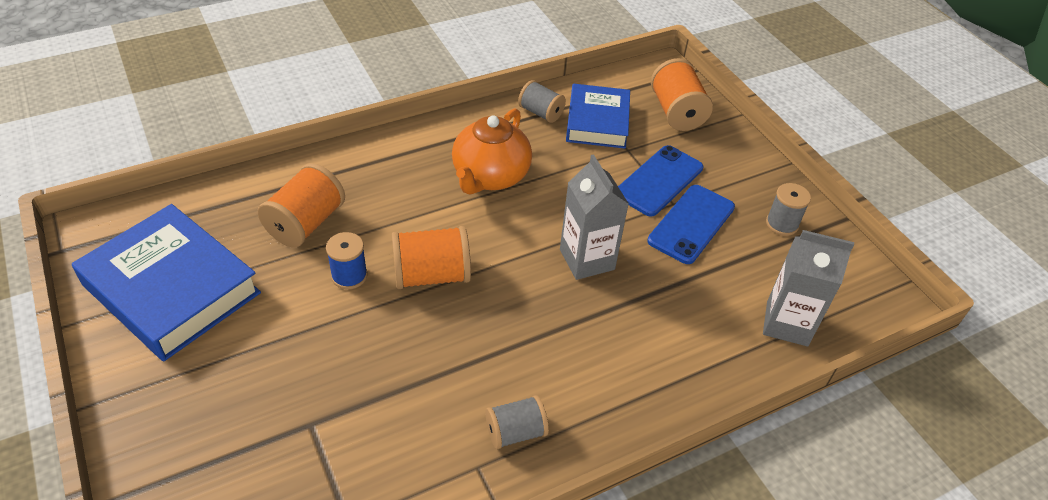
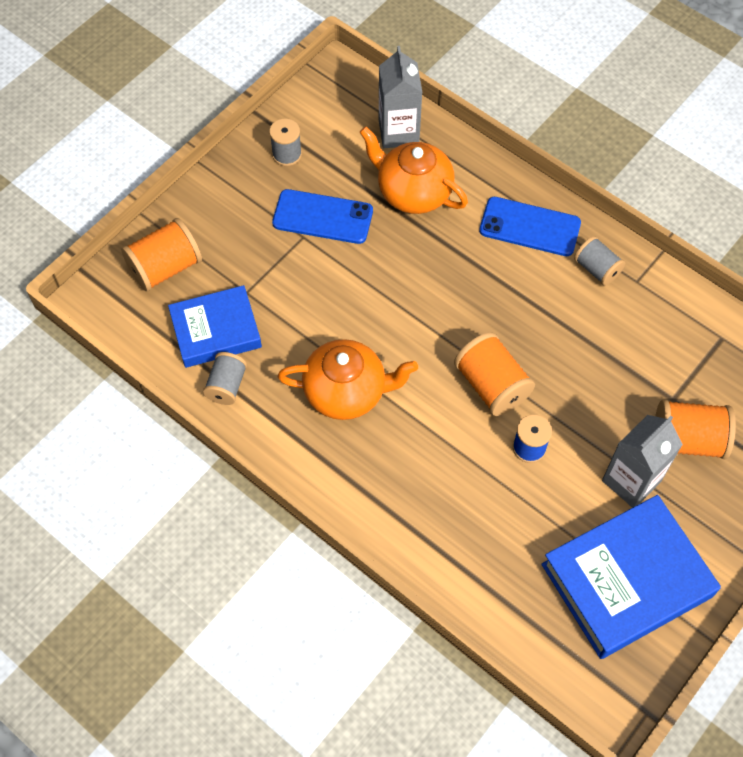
camera: 110 degrees left, 15 degrees up
(171, 289) = (626, 580): blue book -> blue book turned 45 degrees clockwise
(306, 223) = (492, 517): orange spool -> orange spool (687, 440)
(587, 259) = (408, 279): grey carton -> grey carton (631, 481)
(659, 181) = (278, 255): blue phone -> blue phone (529, 227)
(696, 304) = (413, 192): none -> orange teapot

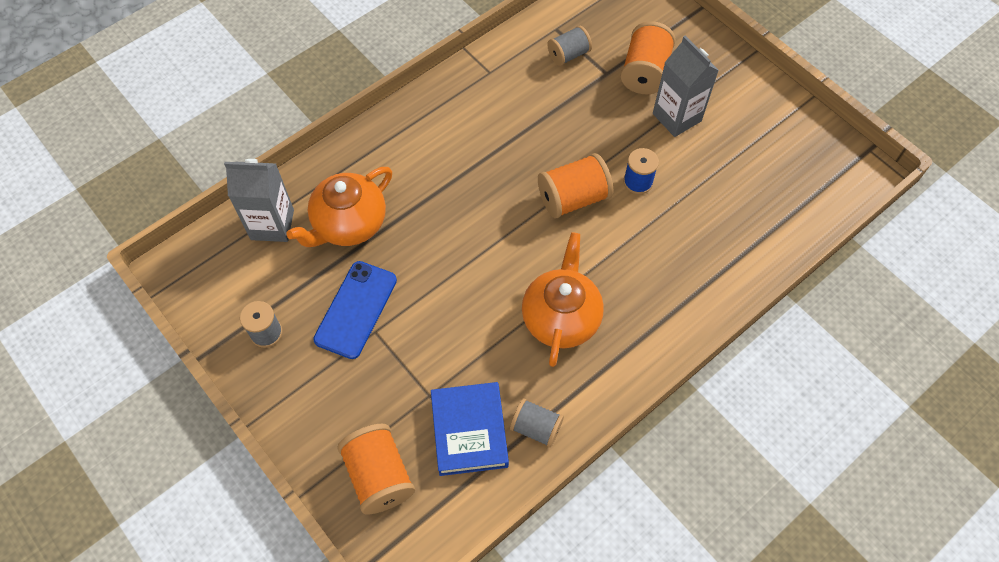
camera: 80 degrees left, 0 degrees up
(529, 227) = (414, 137): blue phone -> none
(597, 269) = (471, 97): grey spool -> grey spool (568, 55)
(626, 580) = (762, 139): blue book -> none

